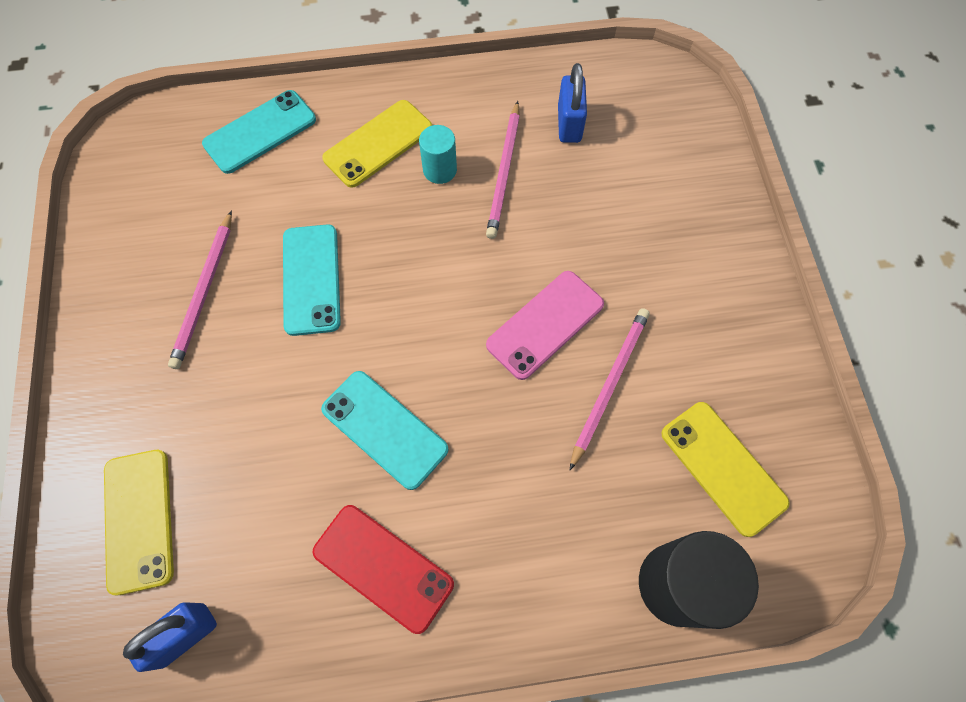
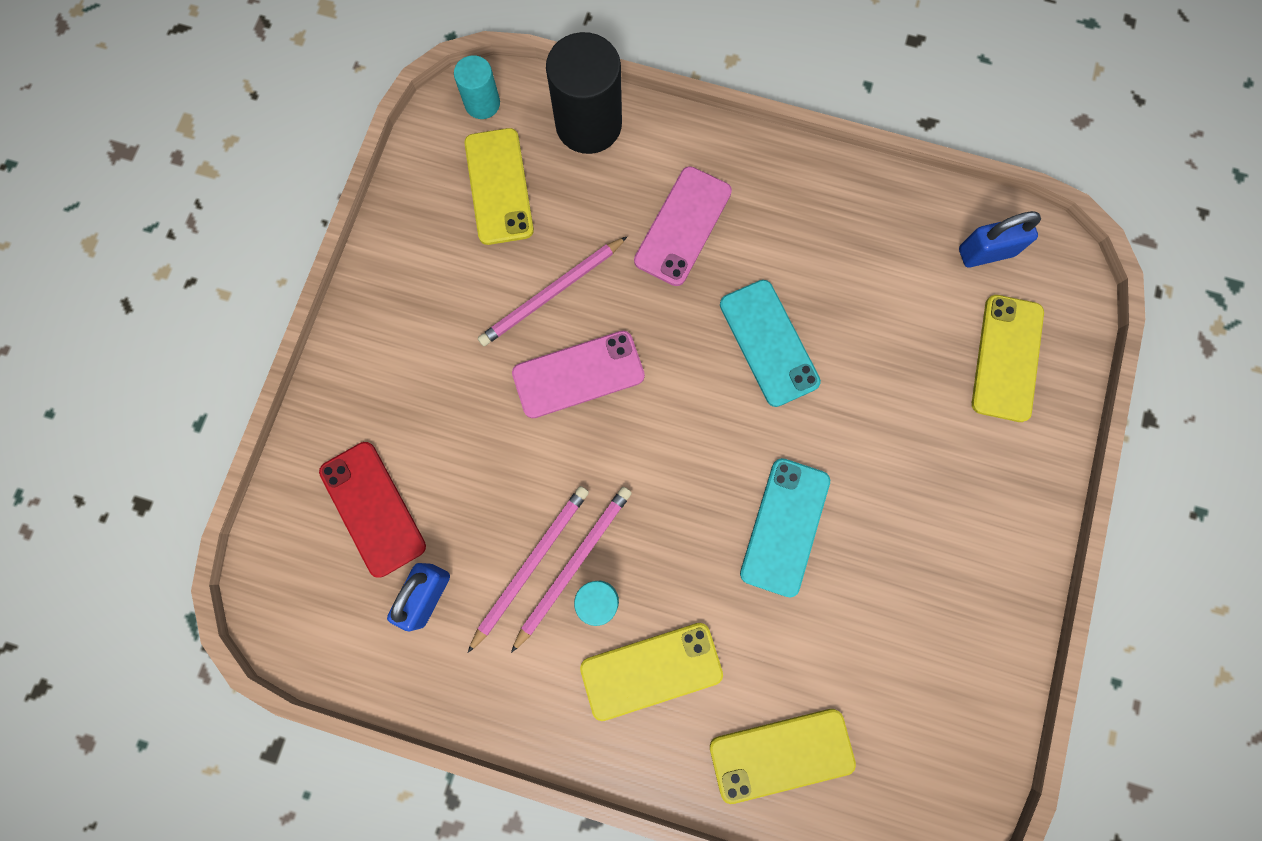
camera: 155 degrees left, 10 degrees up
(204, 292) = (898, 562): pink pencil -> pink pencil (573, 564)
(260, 132) = (781, 755): turquoise phone -> yellow phone
(383, 567) = (812, 233): red phone -> red phone (372, 509)
(520, 511) = (683, 226): none -> pink phone
(800, 554) = (482, 103): none -> turquoise cylinder

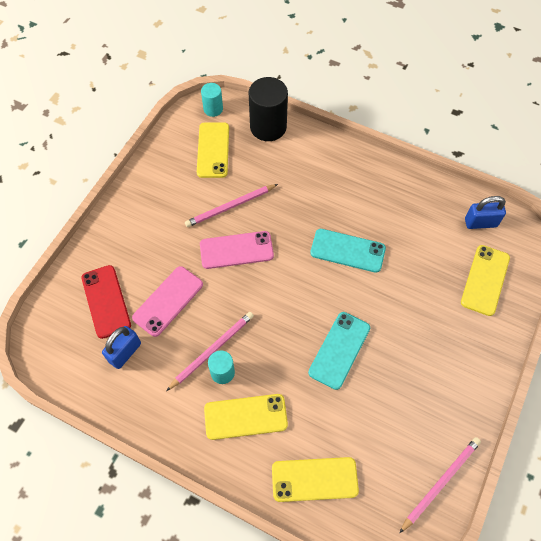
camera: 10 degrees right, 15 degrees down
(531, 564) = (188, 346): pink pencil -> pink pencil (440, 482)
(683, 226) = (310, 184): pink phone -> pink phone (168, 301)
(769, 343) = (347, 250): turquoise phone -> turquoise phone turned 60 degrees counterclockwise

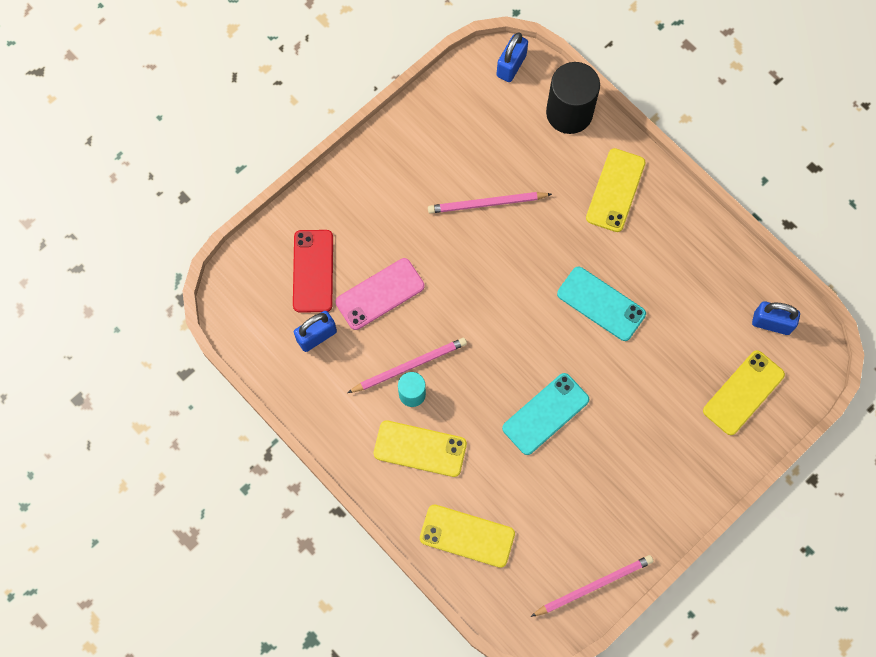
camera: 20 degrees right, 10 degrees up
(213, 109) = (511, 66): turquoise cylinder -> blue padlock
(213, 150) = (492, 122): yellow phone -> yellow phone (615, 190)
(236, 250) = (475, 259): pink phone -> none

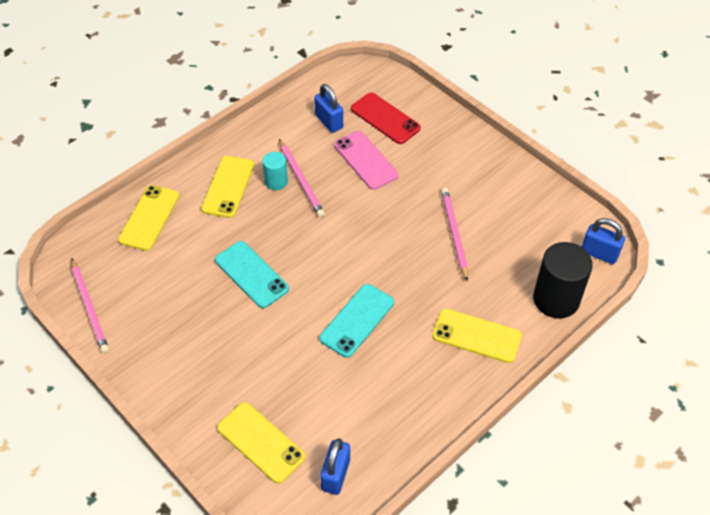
camera: 90 degrees right, 20 degrees down
(313, 271) = (385, 118): red phone -> red phone turned 45 degrees clockwise

